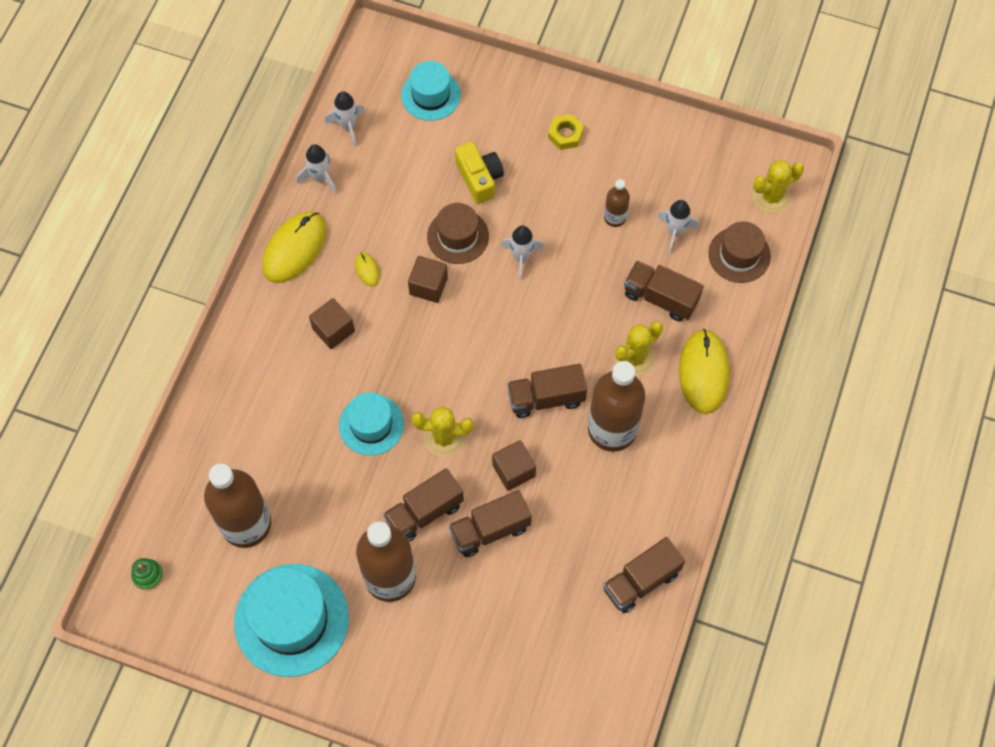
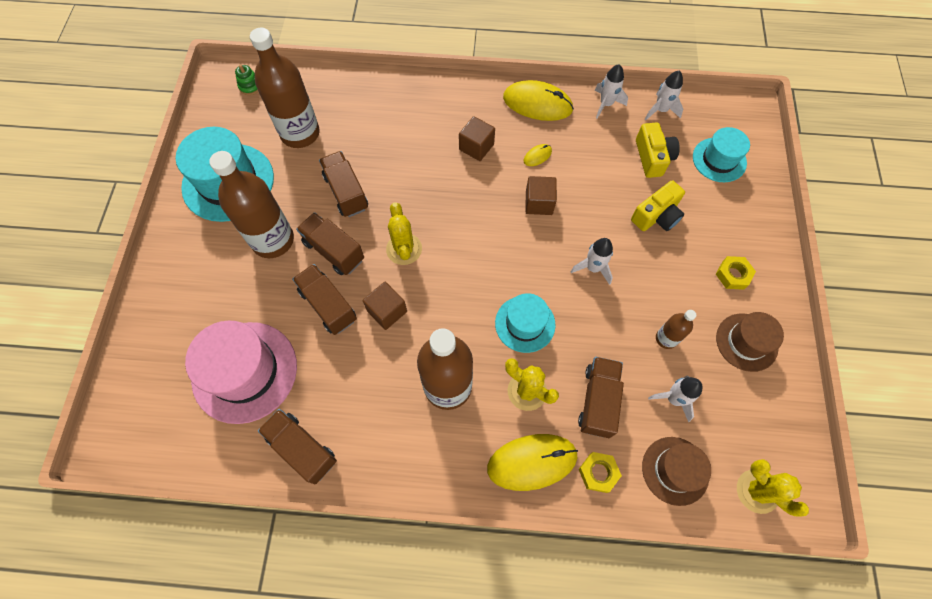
camera: 75 degrees right, 0 degrees up
(371, 425) = (402, 194): turquoise hat -> turquoise hat (525, 324)
(407, 156) = (653, 157): none -> yellow camera
(458, 236) = (593, 213): brown hat -> brown hat (746, 342)
(543, 628) = (245, 371): none -> pink hat
(546, 398) = (463, 321): brown truck -> brown truck (346, 192)
(726, 319) = (598, 473): none -> yellow nut

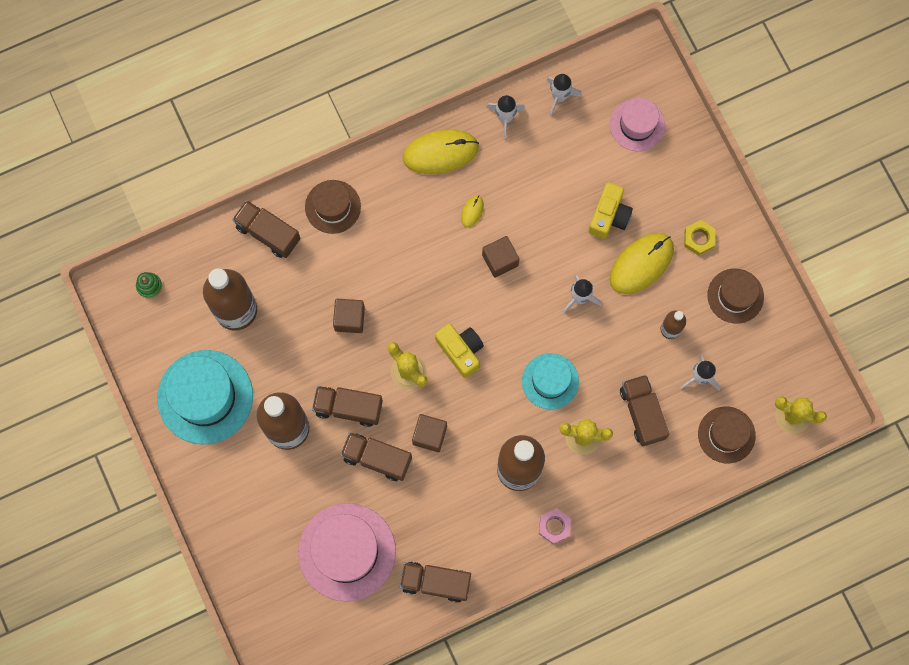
camera: 30 degrees left, 10 degrees up
(346, 192) = (321, 346): brown truck -> brown truck (268, 233)
(427, 100) = (332, 206): none -> brown hat
(449, 462) = (554, 526): none -> pink nut
(476, 147) = (410, 233): brown cube -> brown cube (349, 319)
(532, 462) = (617, 490): yellow mouse -> yellow mouse (641, 264)
(598, 473) = (670, 469): yellow nut -> none
(653, 157) = (577, 155): yellow camera -> yellow camera (461, 350)
(719, 160) = (637, 125): turquoise hat -> pink hat

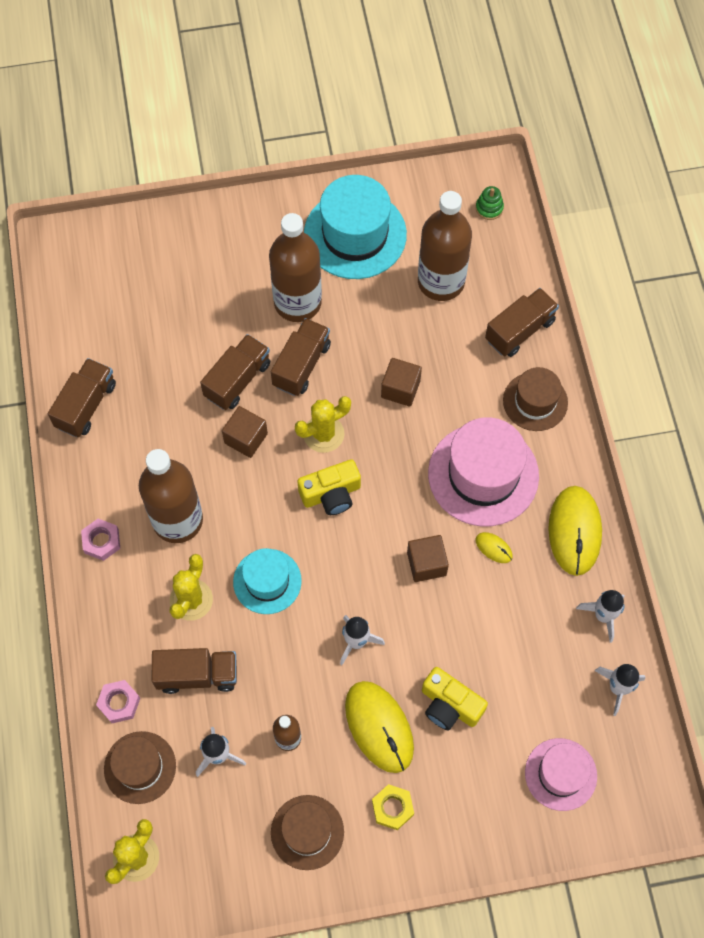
camera: 105 degrees right, 10 degrees down
(347, 552) = (149, 329): pink hat -> pink hat (483, 474)
(682, 467) = (119, 703): none -> pink nut

